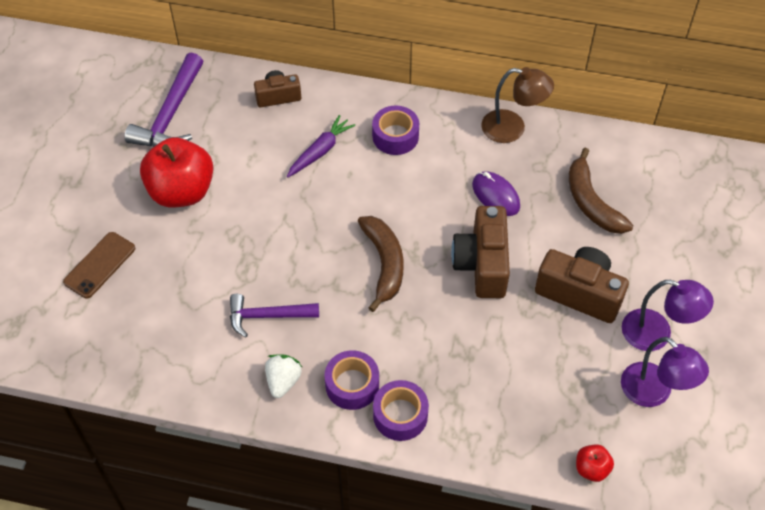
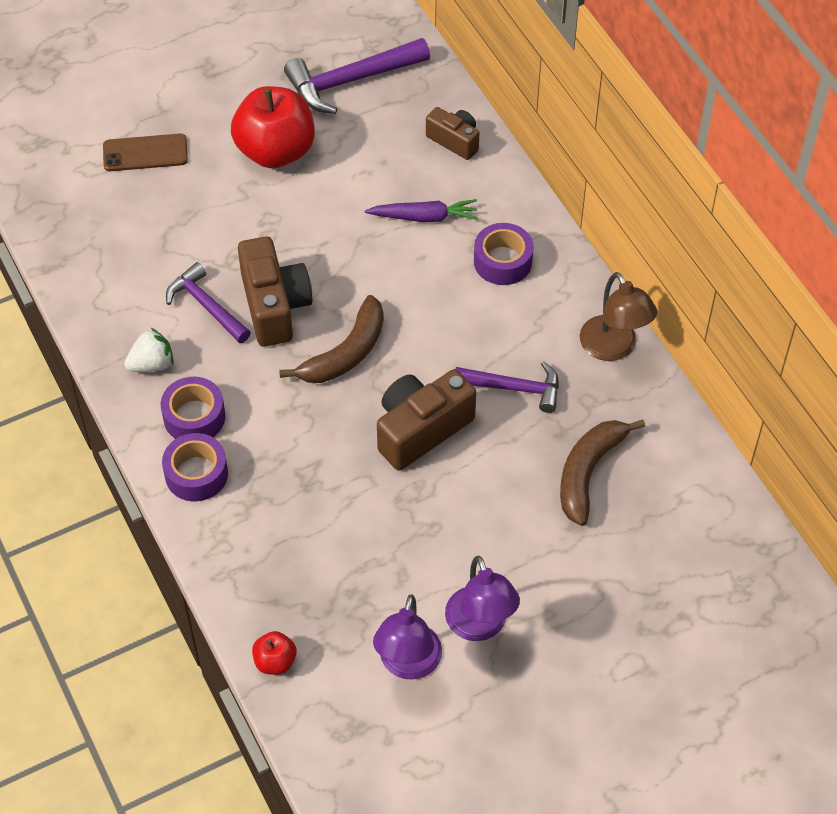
camera: 50 degrees right, 0 degrees up
(495, 196) = (514, 388): purple mouse -> purple hammer
(579, 293) = (465, 531): brown camera -> brown camera (274, 306)

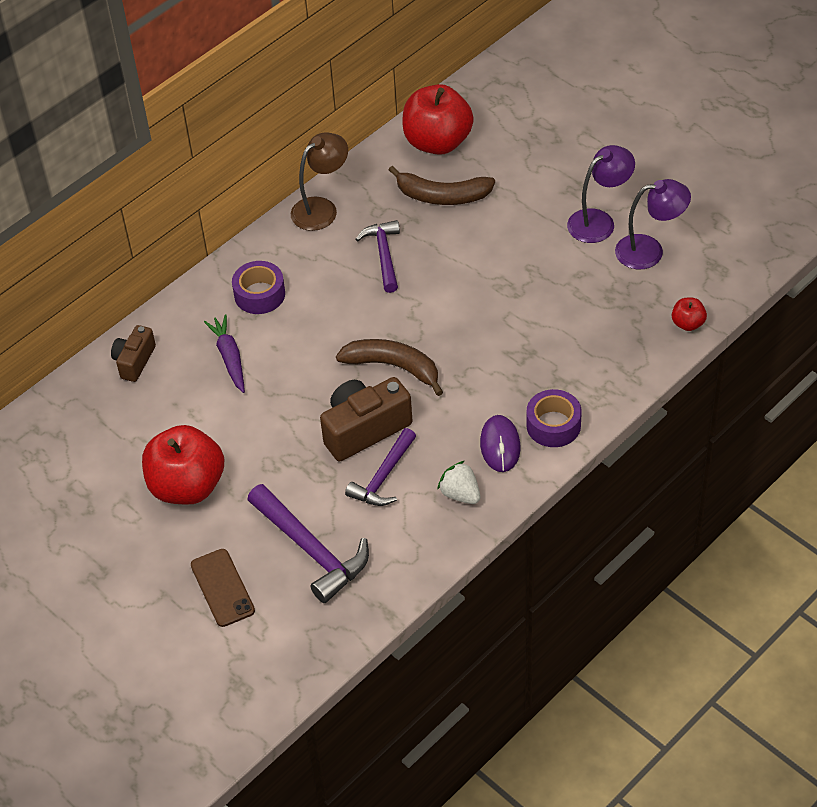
camera: 105 degrees left, 5 degrees down
(194, 417) = (500, 445): purple tape -> purple mouse
(351, 81) = (82, 457): purple hammer -> purple hammer (311, 549)
(421, 429) = (447, 299): brown camera -> none
(685, 495) = (437, 142): none -> red apple

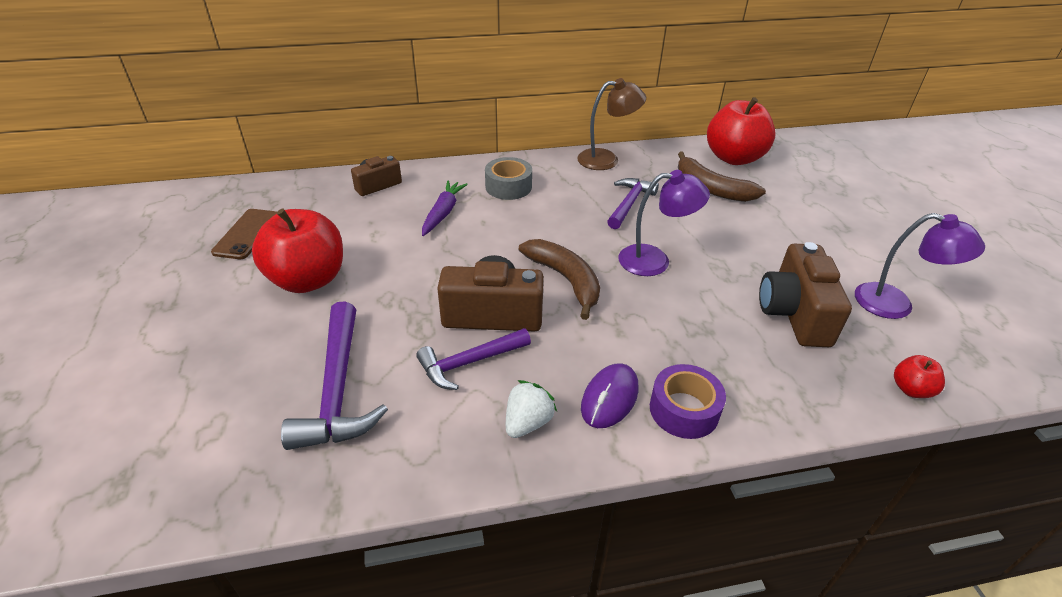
camera: 30 degrees right, 10 degrees down
(222, 588) = (229, 376): brown phone -> brown phone (247, 234)
(259, 294) = (508, 186): purple tape -> grey tape
(460, 494) = (527, 422): white strawberry -> white strawberry turned 45 degrees clockwise
(582, 301) = (794, 313): none -> brown camera
(599, 221) = (851, 260): purple lamp -> purple lamp (655, 260)

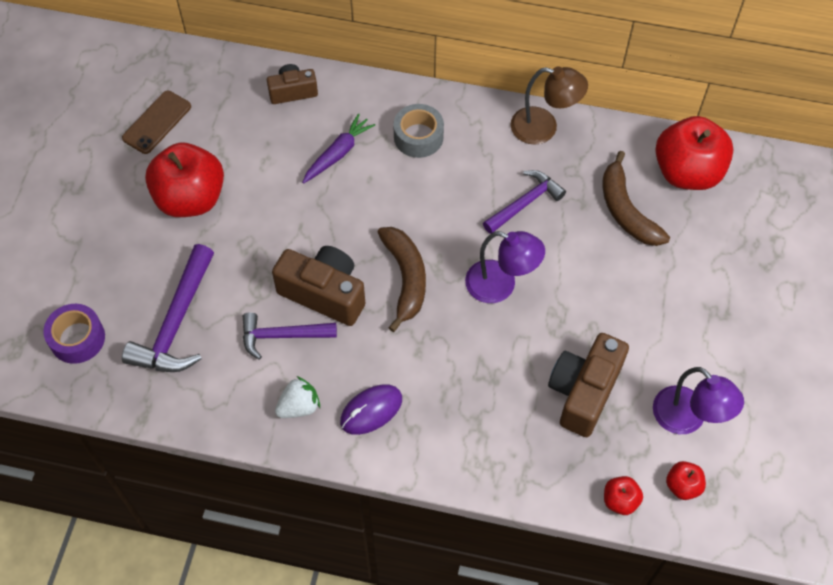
camera: 25 degrees right, 20 degrees up
(684, 410) = (421, 443): purple tape -> purple tape (77, 338)
(947, 356) = (682, 486): none -> red apple

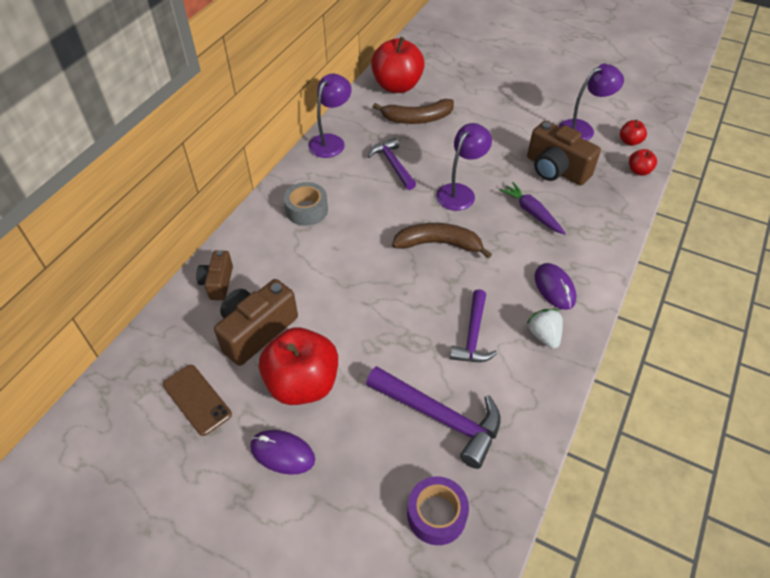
camera: 75 degrees left, 10 degrees down
(116, 204) = (282, 453): none -> purple mouse
(324, 293) = (438, 298): brown camera -> brown camera (256, 331)
(338, 153) = (300, 263): purple carrot -> purple carrot (532, 212)
(544, 128) = (331, 141): brown lamp -> purple lamp

